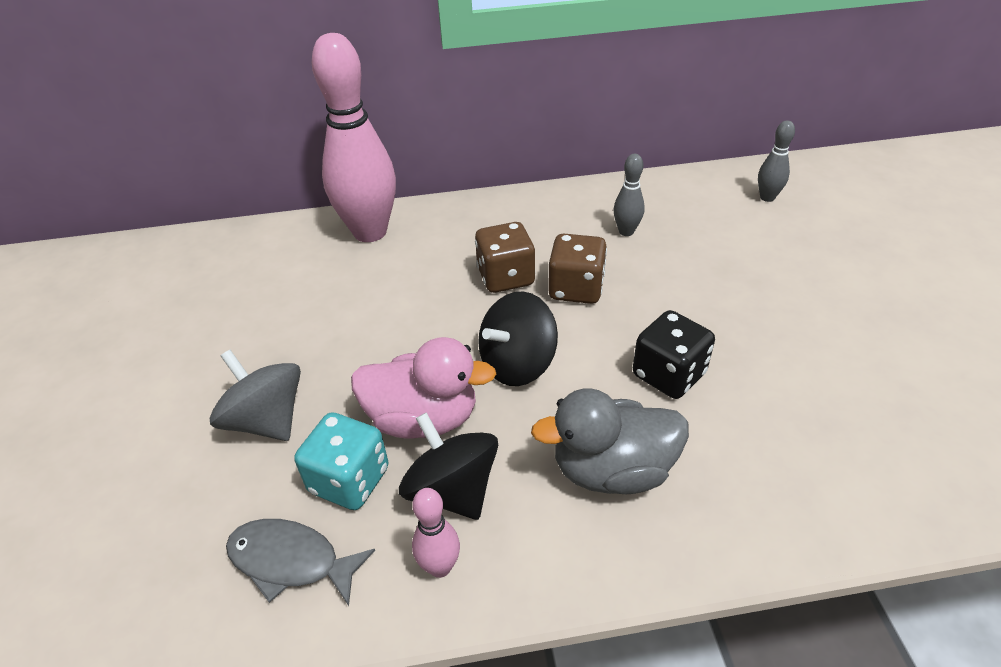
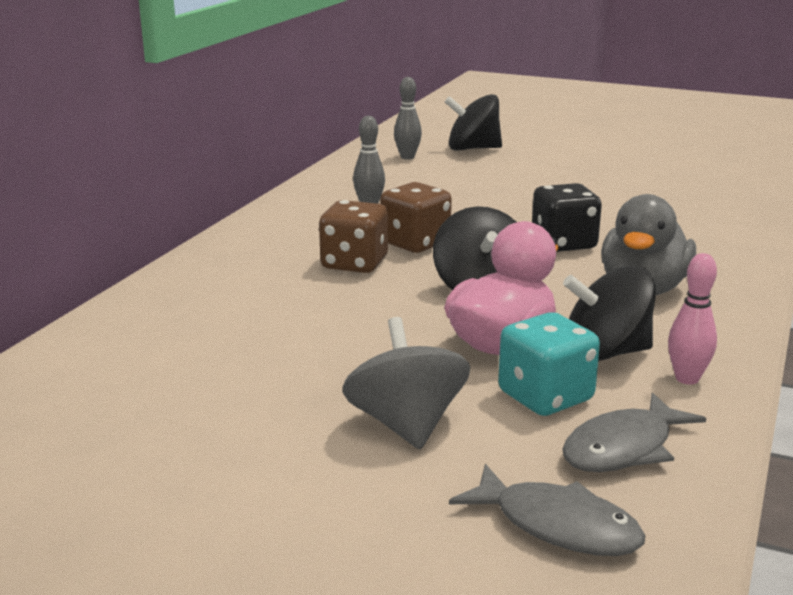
camera: 60 degrees left, 20 degrees down
(164, 559) = (557, 525): none -> grey fish
(266, 420) = (406, 424): grey spinning top -> grey spinning top turned 90 degrees clockwise
(370, 232) = (165, 303): pink bowling pin -> none
(845, 221) = (472, 149): none -> black spinning top

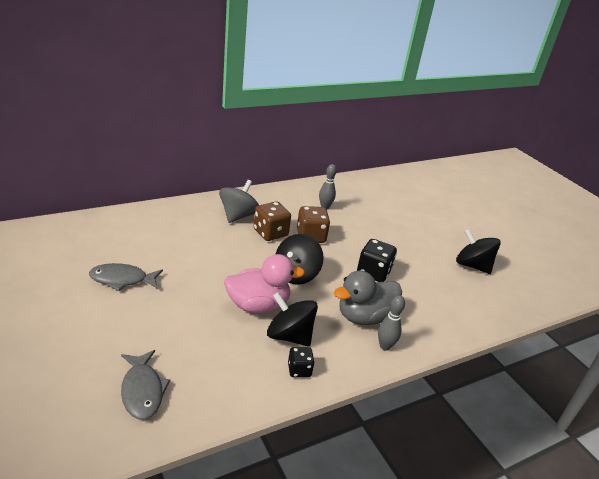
camera: 35 degrees right, 10 degrees up
(406, 424) = (167, 316): grey spinning top -> grey spinning top (238, 216)
(407, 157) = (388, 188): grey bowling pin -> grey bowling pin (385, 346)
(472, 149) = (427, 198): black spinning top -> black spinning top (472, 265)
(545, 397) = (231, 338): turquoise dice -> none
(623, 448) = (218, 380): grey fish -> grey fish (122, 279)
(687, 379) = (299, 370): pink bowling pin -> black dice

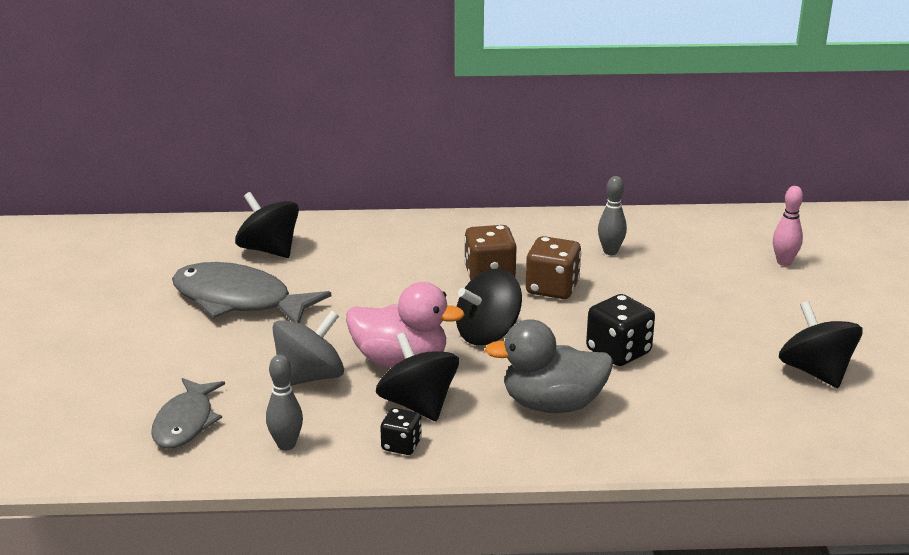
camera: 30 degrees right, 5 degrees down
(120, 236) = (269, 250): none -> black spinning top
(122, 279) = (239, 301): grey fish -> grey fish, size x1.63
(238, 216) = (456, 246): grey spinning top -> grey spinning top (310, 377)
(385, 346) = (554, 446): grey bowling pin -> grey bowling pin (286, 445)
(411, 201) = (784, 262): none -> pink bowling pin

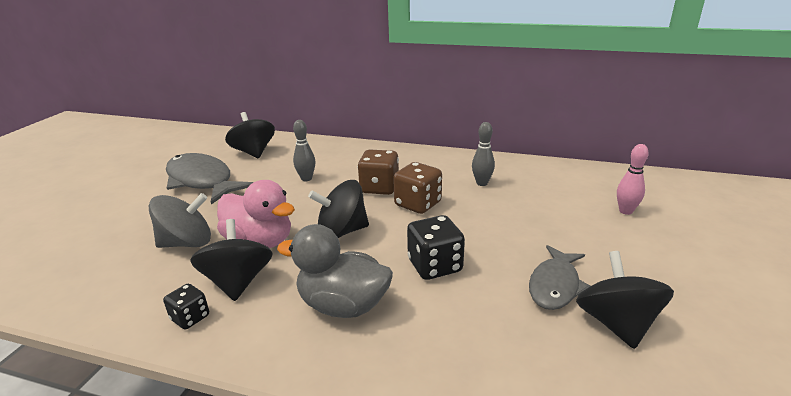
camera: 20 degrees right, 0 degrees up
(186, 422) = (71, 262): grey fish -> grey fish (555, 285)
(286, 445) = (111, 297): grey bowling pin -> grey bowling pin (306, 179)

